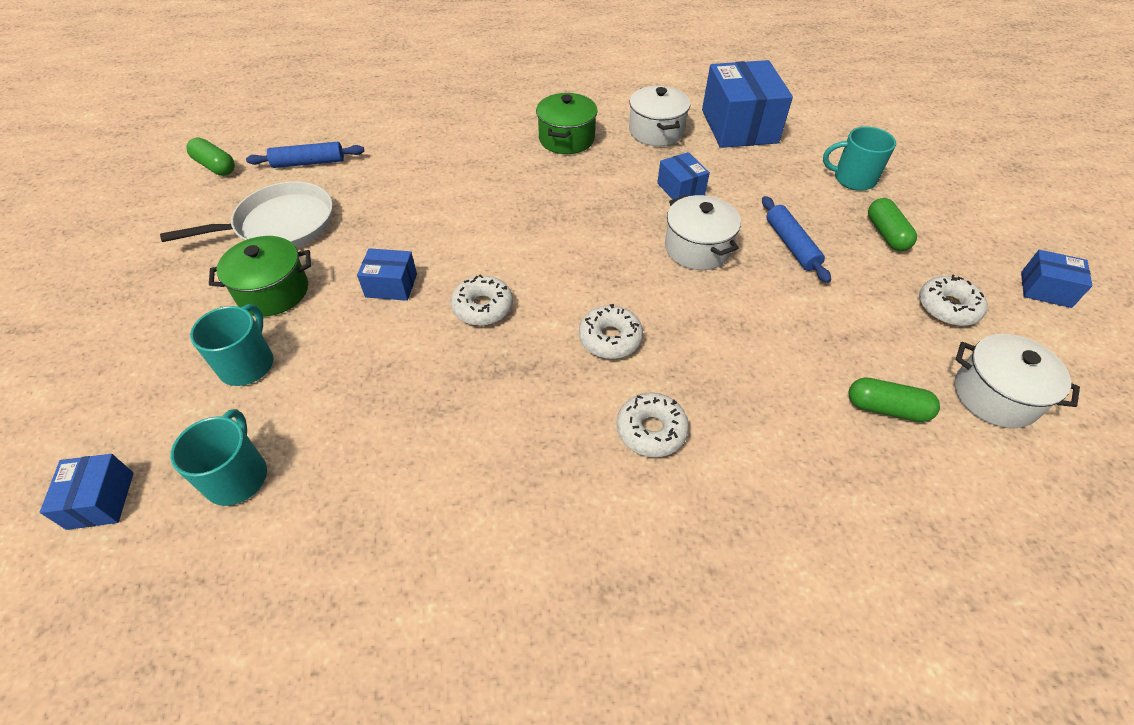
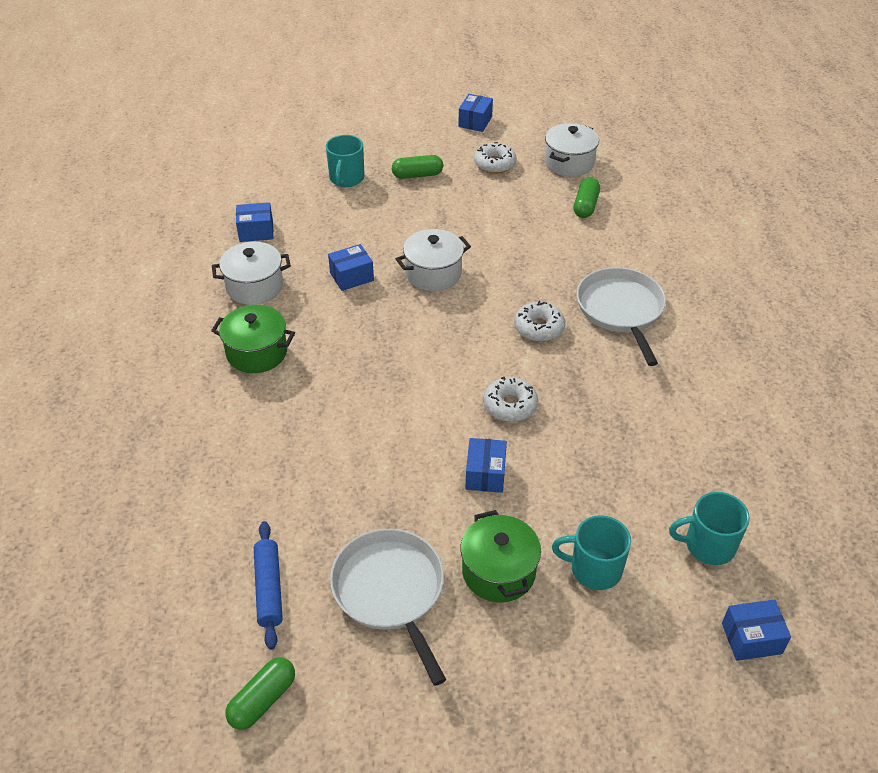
camera: 90 degrees left, 5 degrees down
(651, 430) = (621, 310): white donut -> white pan
(739, 126) = (256, 231): blue box -> blue box, size x0.50
(791, 245) = (429, 223): blue rolling pin -> none

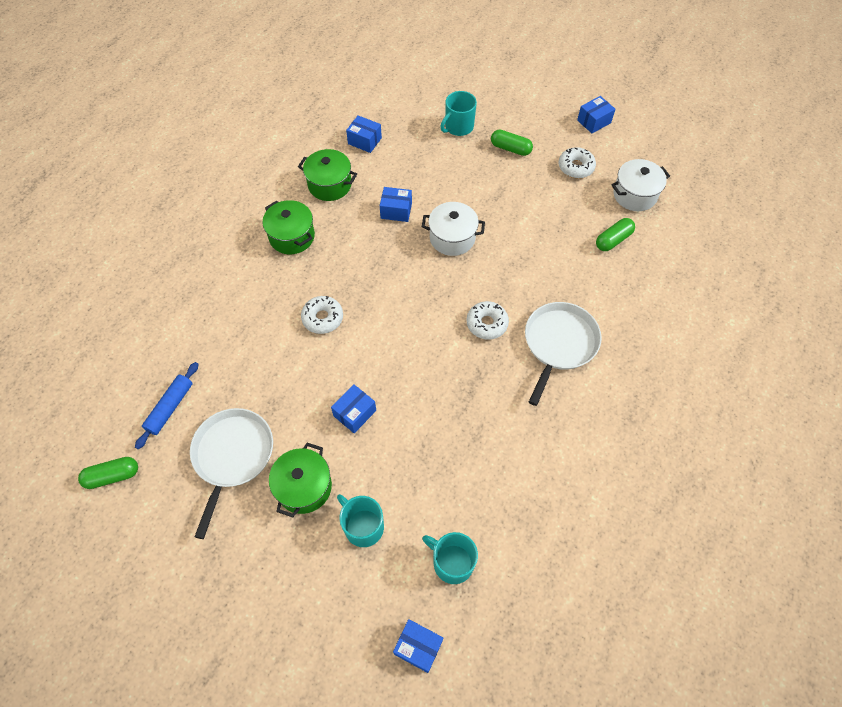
camera: 35 degrees right, 15 degrees up
(254, 286) = (330, 185): white pot -> green pot
(510, 405) = (414, 372): white donut -> white donut (322, 318)

